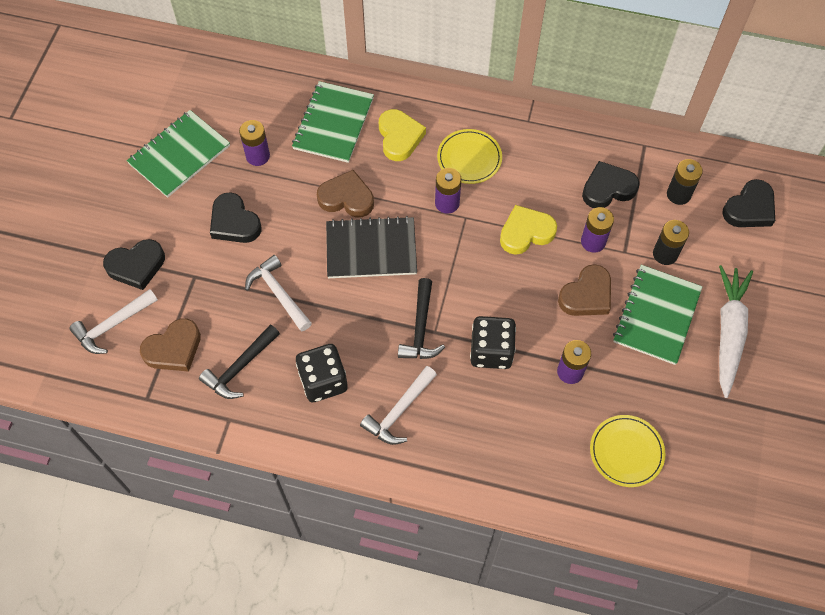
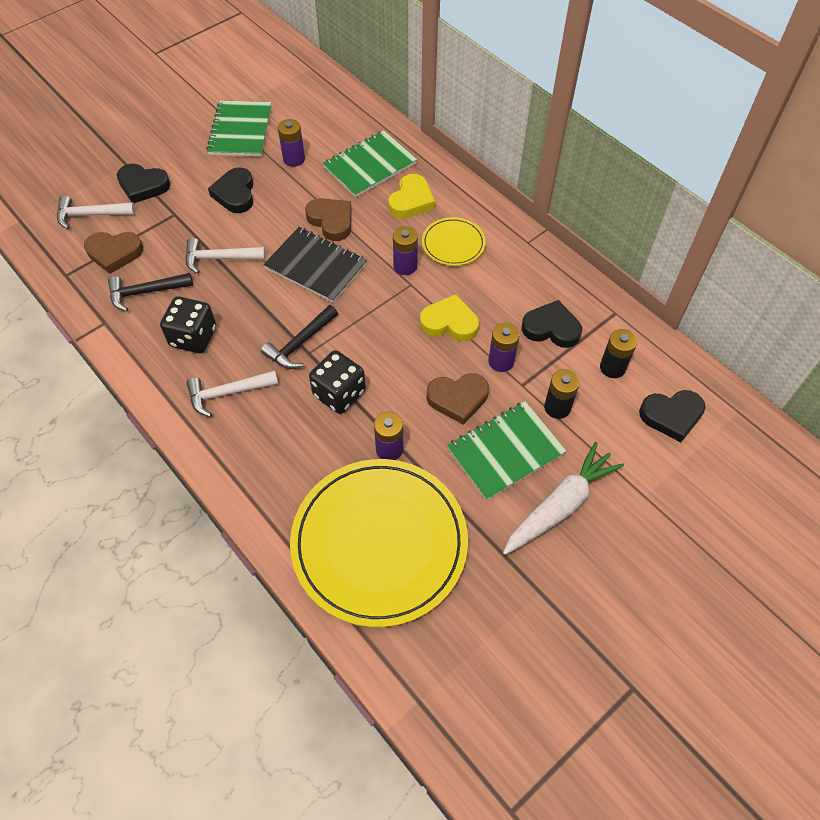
camera: 35 degrees right, 5 degrees down
(179, 155) = (240, 130): green notebook -> green notebook turned 75 degrees counterclockwise
(278, 294) = (220, 258): white hammer -> white hammer turned 90 degrees counterclockwise
(626, 452) = (379, 543): yellow plate -> yellow plate, size x2.21

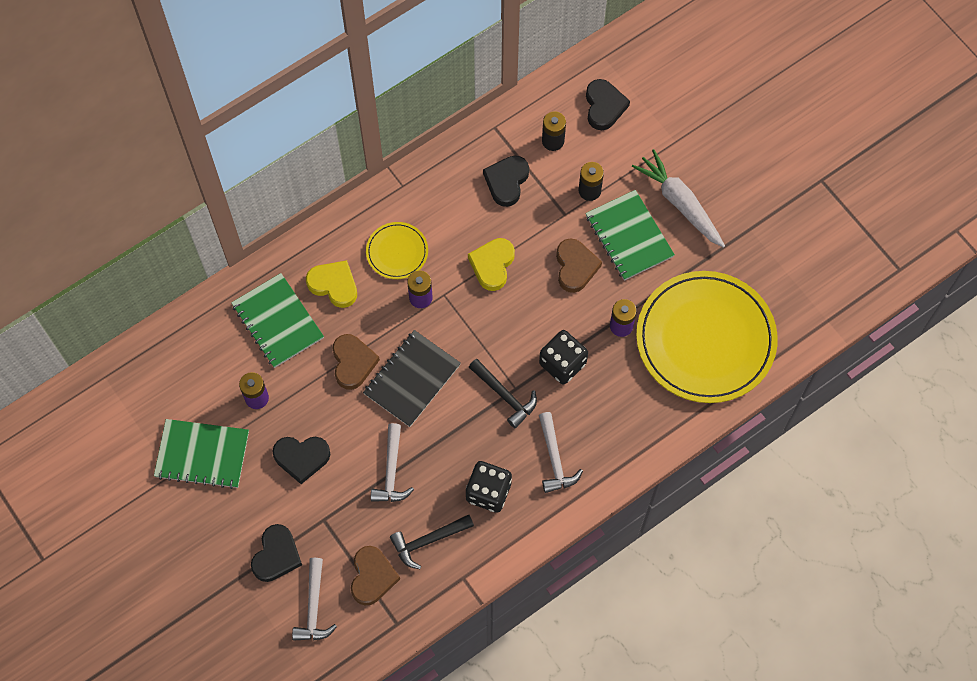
camera: 85 degrees left, 10 degrees up
(146, 292) = (428, 541): black hammer -> black hammer turned 75 degrees clockwise
(331, 221) = (353, 363): brown heart -> brown heart turned 120 degrees clockwise
(501, 361) = (539, 228): purple battery -> none

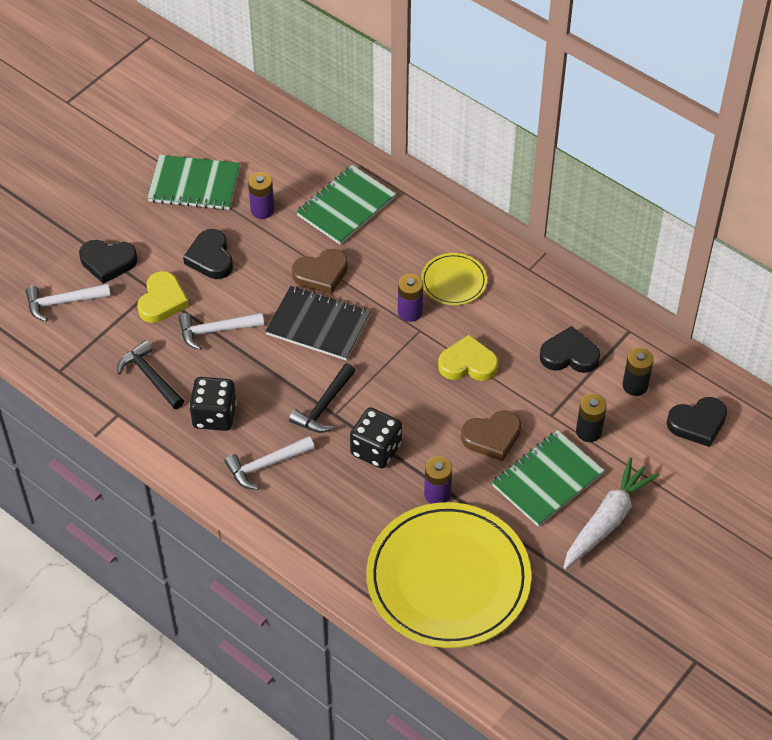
camera: 75 degrees right, 15 degrees down
(202, 454) = (194, 184): green notebook -> green notebook turned 75 degrees counterclockwise
(334, 285) = (399, 240): yellow heart -> yellow heart (162, 301)
(372, 577) = (103, 340): brown heart -> none

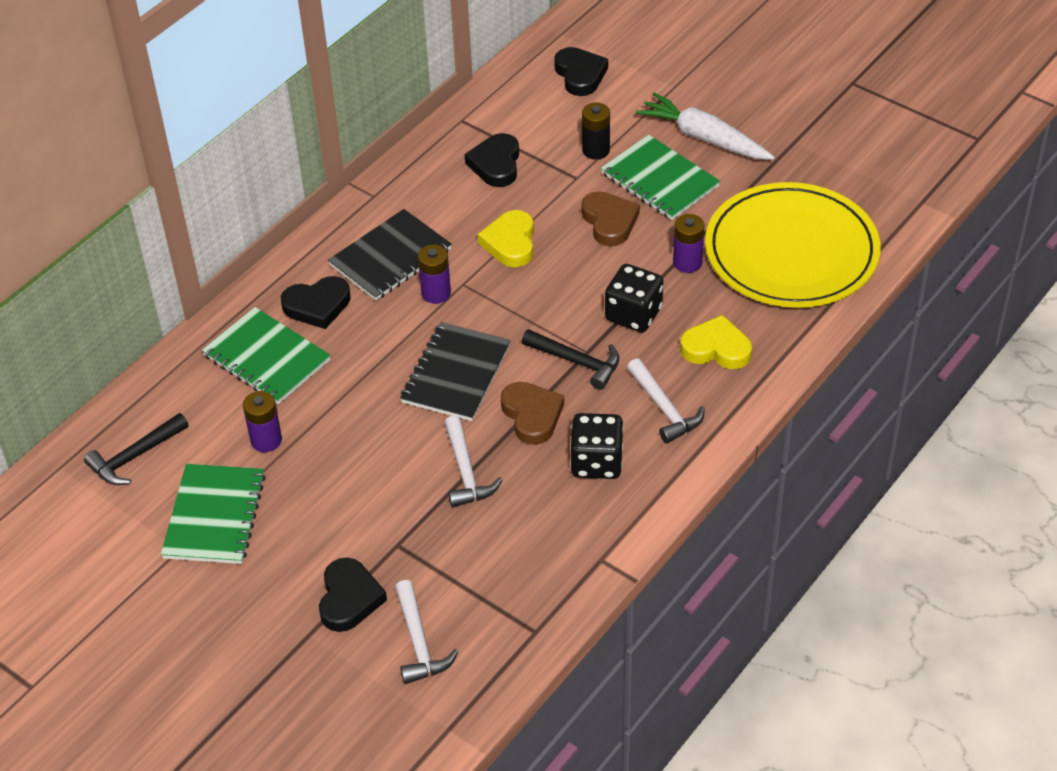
camera: 90 degrees left, 5 degrees down
(150, 377) = (541, 531): black hammer -> black hammer (135, 456)
(162, 301) = (417, 531): yellow heart -> yellow heart (716, 348)
(210, 258) = (346, 487): black heart -> black heart (317, 306)
(321, 274) = (376, 375): brown heart -> brown heart (532, 415)
(453, 281) = (390, 257): yellow plate -> black notebook
(635, 385) = (534, 117): black battery -> none

